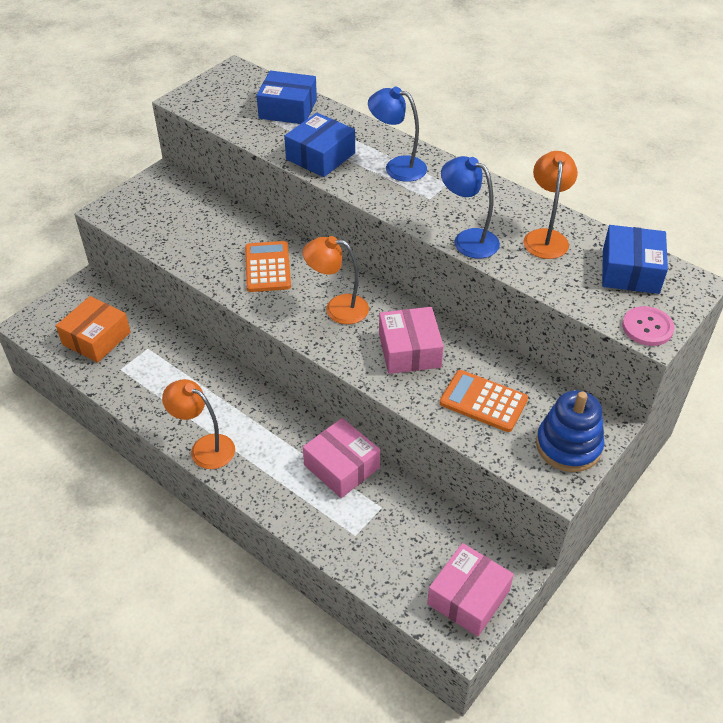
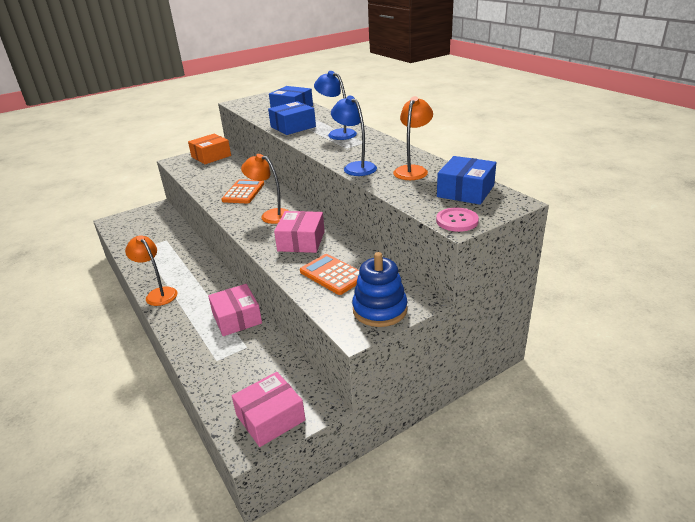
camera: 20 degrees right, 15 degrees down
(96, 338) = (141, 231): orange box -> orange box (211, 156)

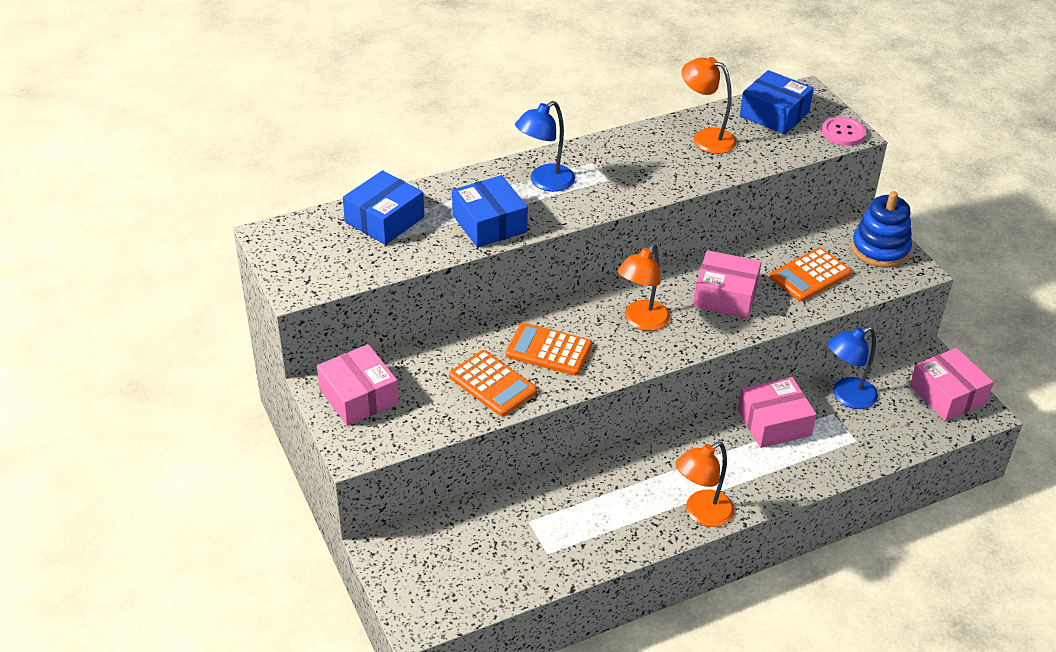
camera: 85 degrees left, 10 degrees up
(211, 156) = (359, 396): orange box -> pink box
(216, 182) = (492, 384): none -> orange calculator
(355, 167) = (682, 179): blue lamp -> blue lamp (846, 397)

